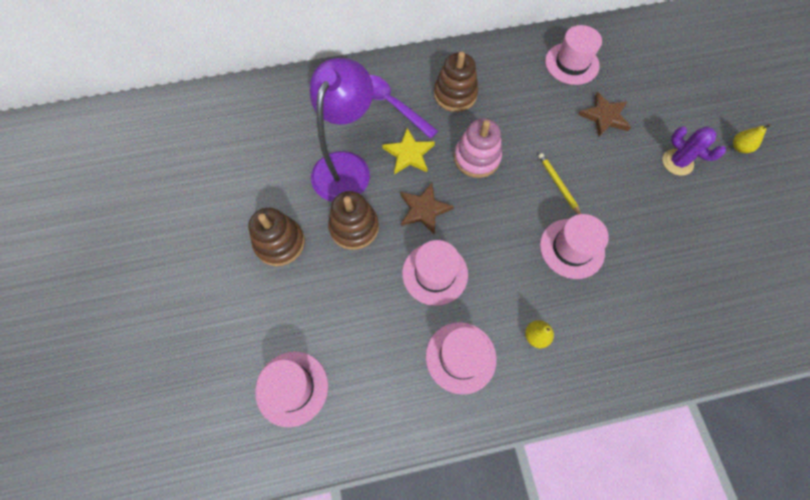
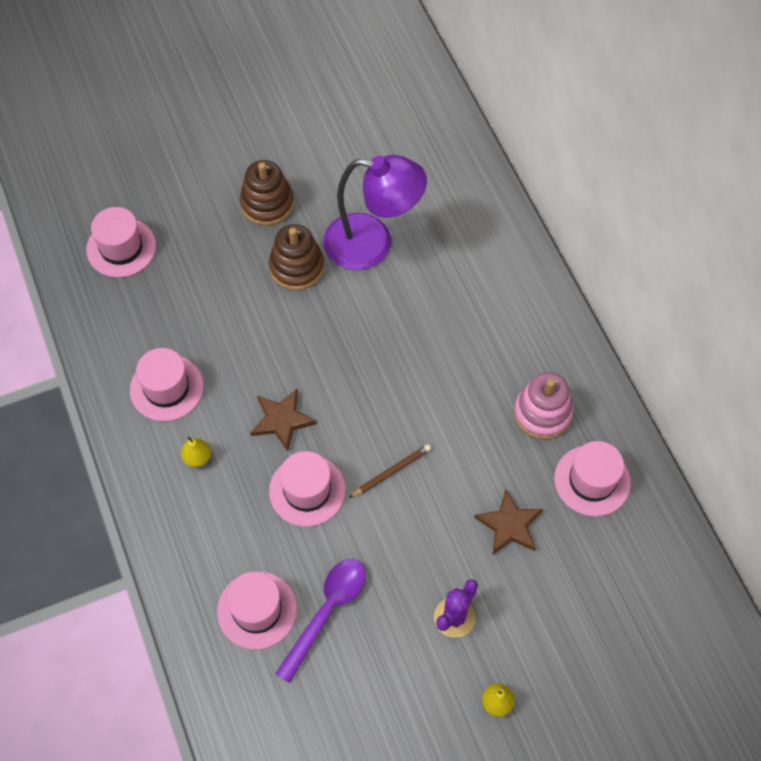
camera: 80 degrees right, 5 degrees down
(392, 105) = (469, 276): purple spoon -> purple spoon (326, 612)
(409, 154) = (402, 305): yellow star -> none
(424, 210) = (330, 331): brown star -> brown star (282, 420)
(435, 273) = (254, 352): pink hat -> pink hat (257, 610)
(455, 94) = (502, 343): brown stacking toy -> none
(476, 158) = (411, 378): pink stacking toy -> pink stacking toy (542, 413)
(558, 184) = (391, 472): yellow pencil -> brown pencil

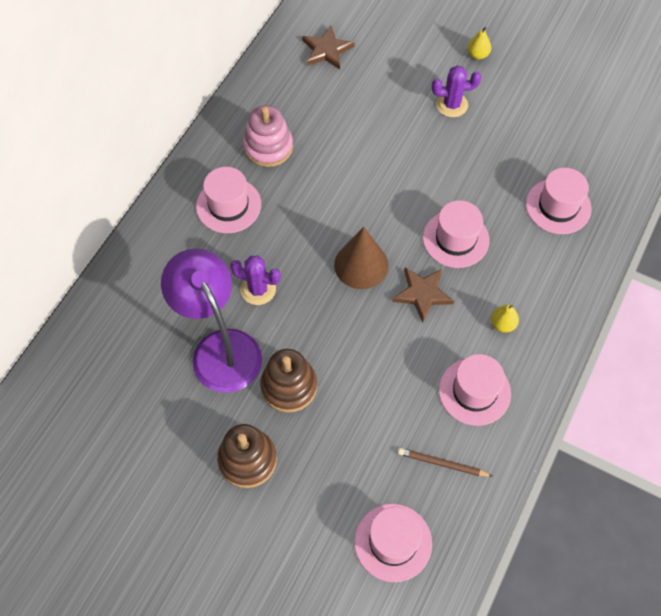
camera: 130 degrees left, 0 degrees up
(326, 612) = (518, 169): purple spoon -> none
(352, 395) = (361, 265): none -> brown cone
(391, 472) = (394, 201): brown pencil -> brown pencil (442, 463)
(400, 304) = (258, 289): none -> purple cactus
(509, 525) = (365, 115): brown star -> brown star (326, 50)
(592, 480) = (292, 93): pink hat -> pink hat (228, 205)

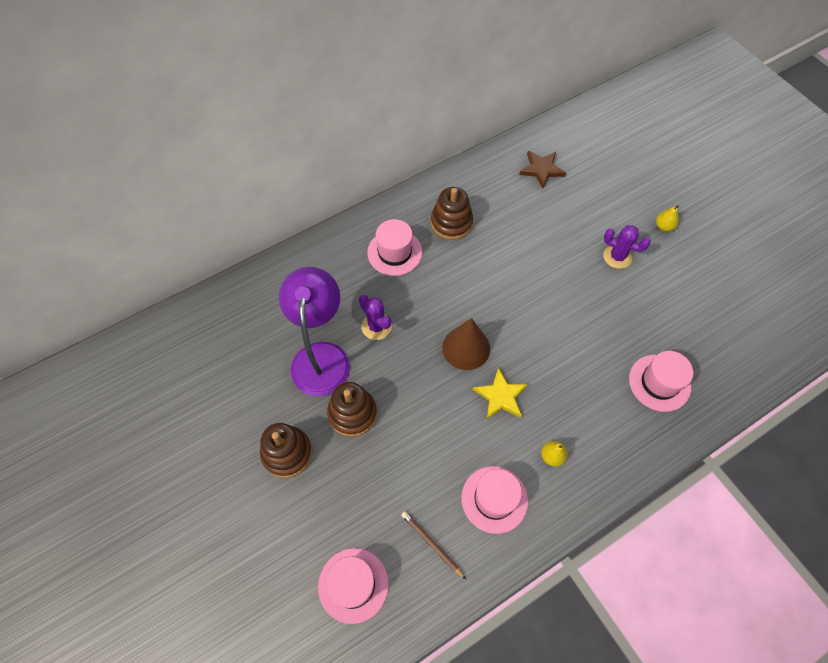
camera: 30 degrees right, 0 degrees up
(268, 147) = (451, 223): pink stacking toy -> brown stacking toy
(422, 294) = (501, 396): brown star -> yellow star
(455, 239) = (555, 366): pink hat -> none

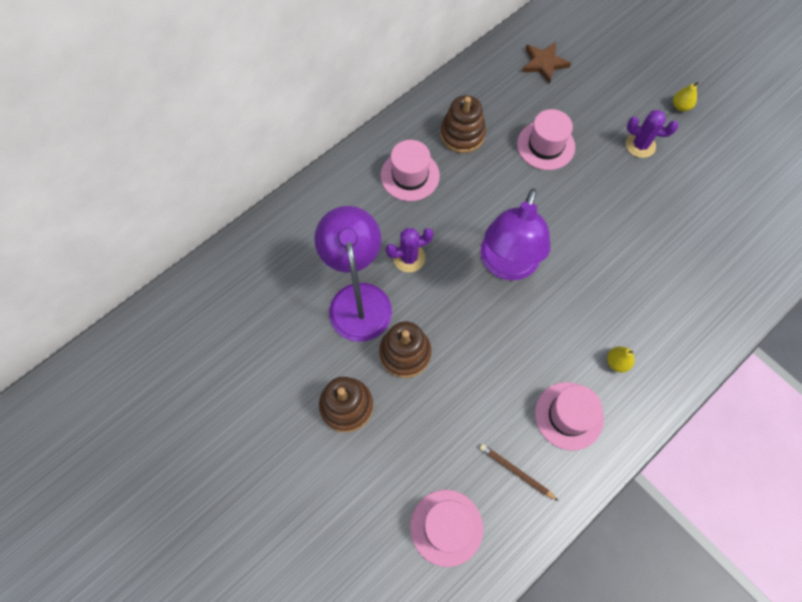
camera: 10 degrees left, 5 degrees up
(376, 326) = (409, 258): purple cactus -> purple cactus turned 60 degrees counterclockwise
(466, 348) = (506, 265): brown cone -> purple lamp
(501, 396) = (553, 310): yellow star -> none
(659, 383) = (708, 269): pink hat -> pink hat (545, 145)

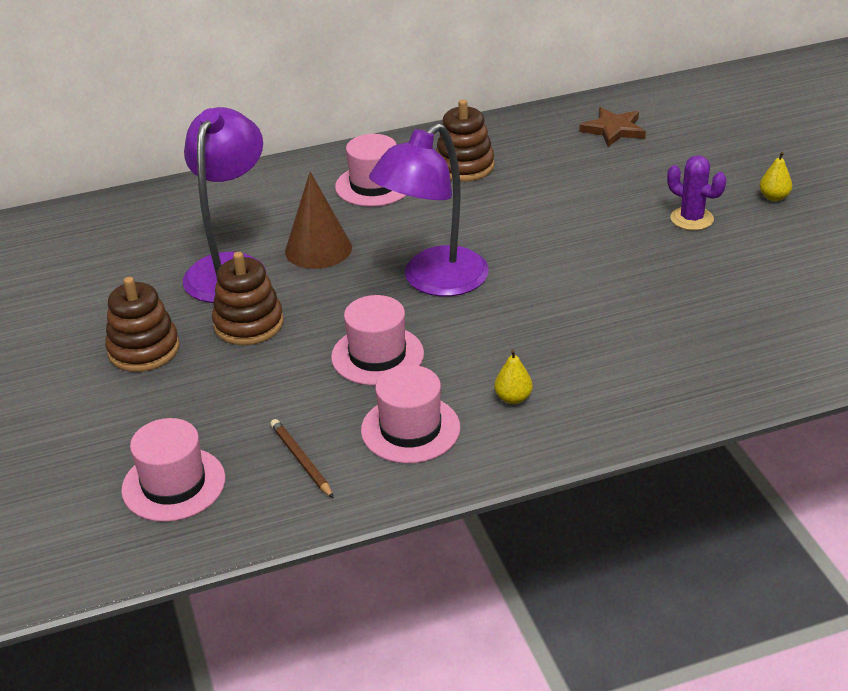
camera: 25 degrees right, 30 degrees down
(409, 258) = (318, 249): purple cactus -> brown cone
(545, 145) = (563, 195): pink hat -> pink hat (377, 355)

